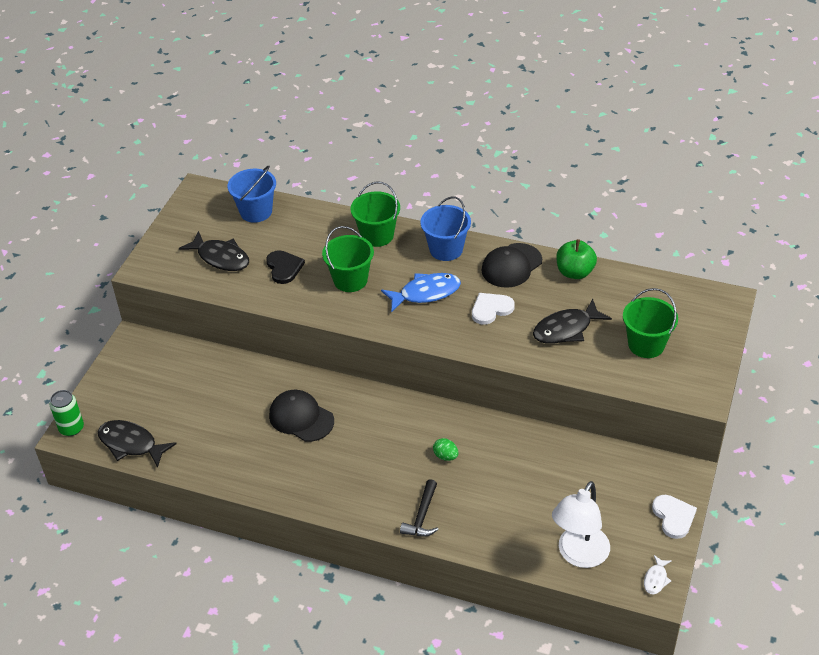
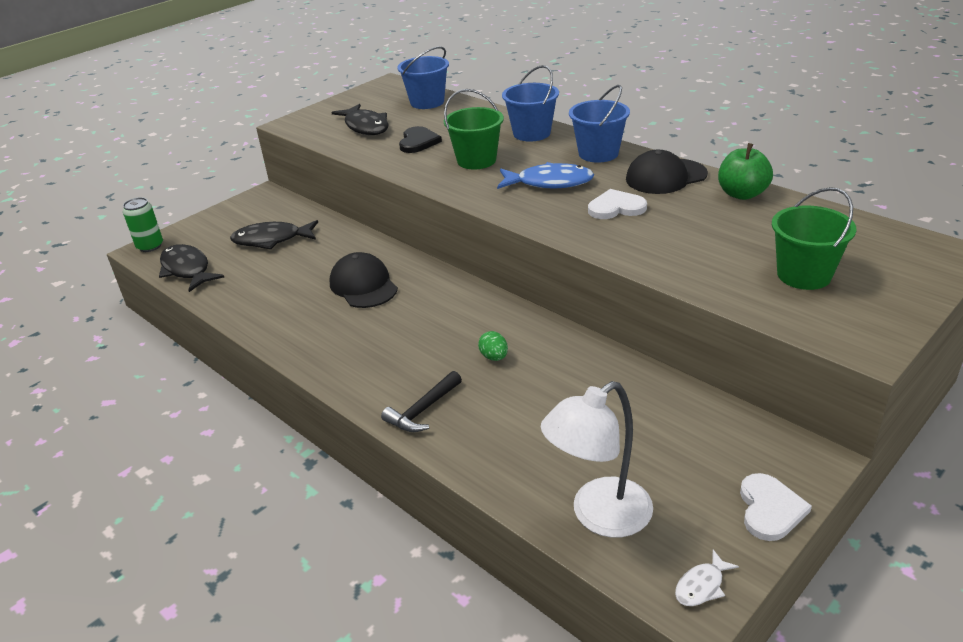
camera: 25 degrees right, 10 degrees down
(377, 235) = (531, 133): green bucket -> blue bucket
(566, 329) = (699, 241): black fish -> black fish (271, 240)

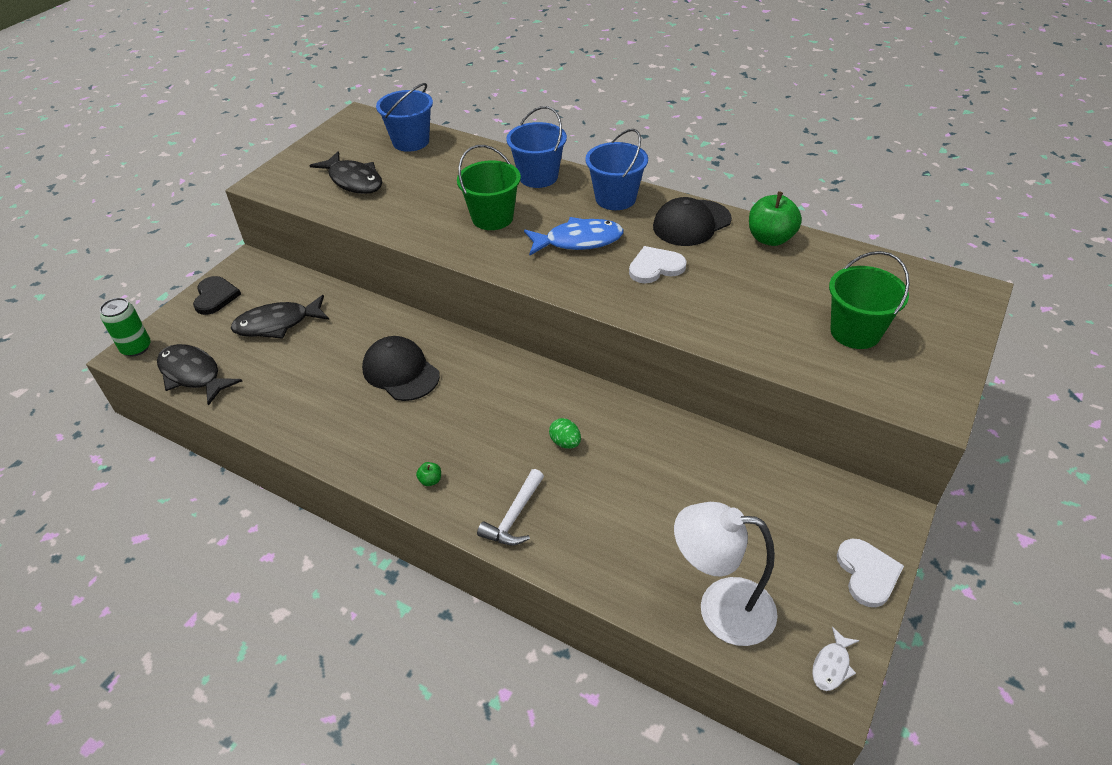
camera: 15 degrees left, 10 degrees up
(357, 372) = (430, 480): none -> green apple
(418, 142) = (420, 197): black heart -> black heart (215, 297)
(423, 410) = (514, 517): black hammer -> white hammer
(599, 516) = (720, 608): white lamp -> white lamp turned 60 degrees clockwise

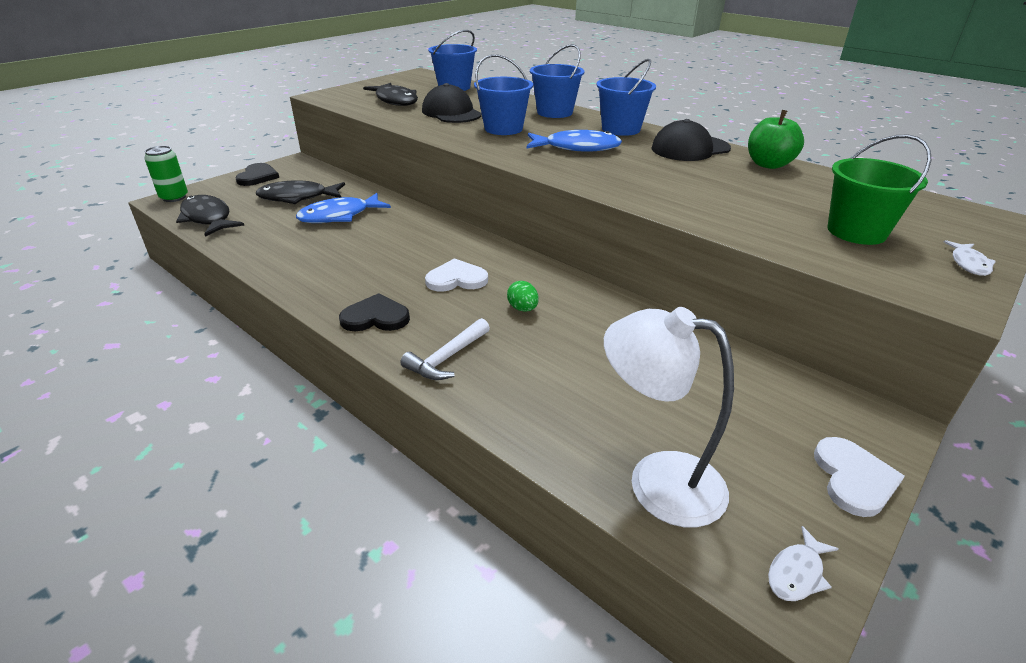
camera: 10 degrees right, 10 degrees down
(336, 345) = (339, 216): none -> blue fish
(401, 372) = (387, 239): black cap -> black cap (451, 113)
(430, 480) = (375, 317): green apple -> black heart
(492, 218) = (503, 129): green bucket -> blue bucket
(655, 267) = (646, 169): white heart -> white heart (456, 279)
(947, 360) = (968, 264): none -> white fish

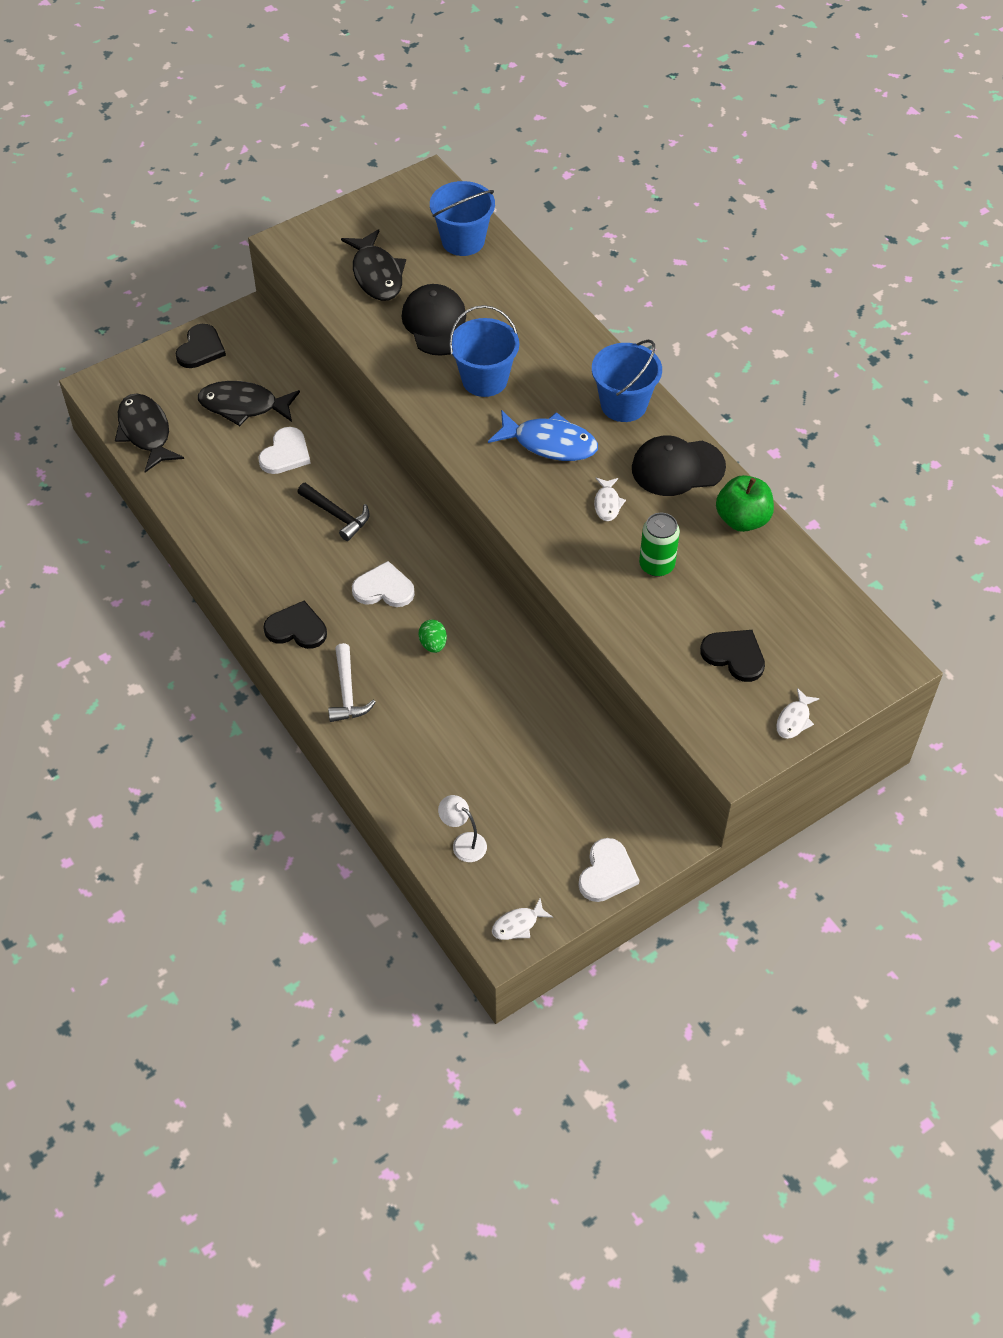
camera: 15 degrees right, 20 degrees up
(174, 197) = (108, 381): green can -> green can (656, 565)
(339, 216) = (285, 453): blue fish -> white heart
(395, 242) = (337, 515): none -> black hammer
(447, 358) = (347, 692): white hammer -> white hammer turned 60 degrees counterclockwise
(554, 112) = (564, 343): blue bucket -> none
(650, 168) = (607, 504): none -> white fish
(657, 481) = (463, 843): white lamp -> white lamp, size x0.50
(856, 232) = (734, 655): green bucket -> black heart

